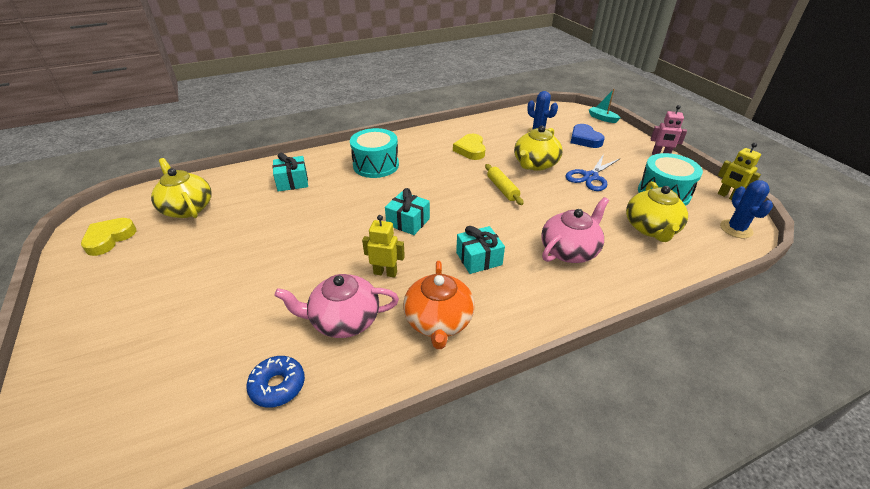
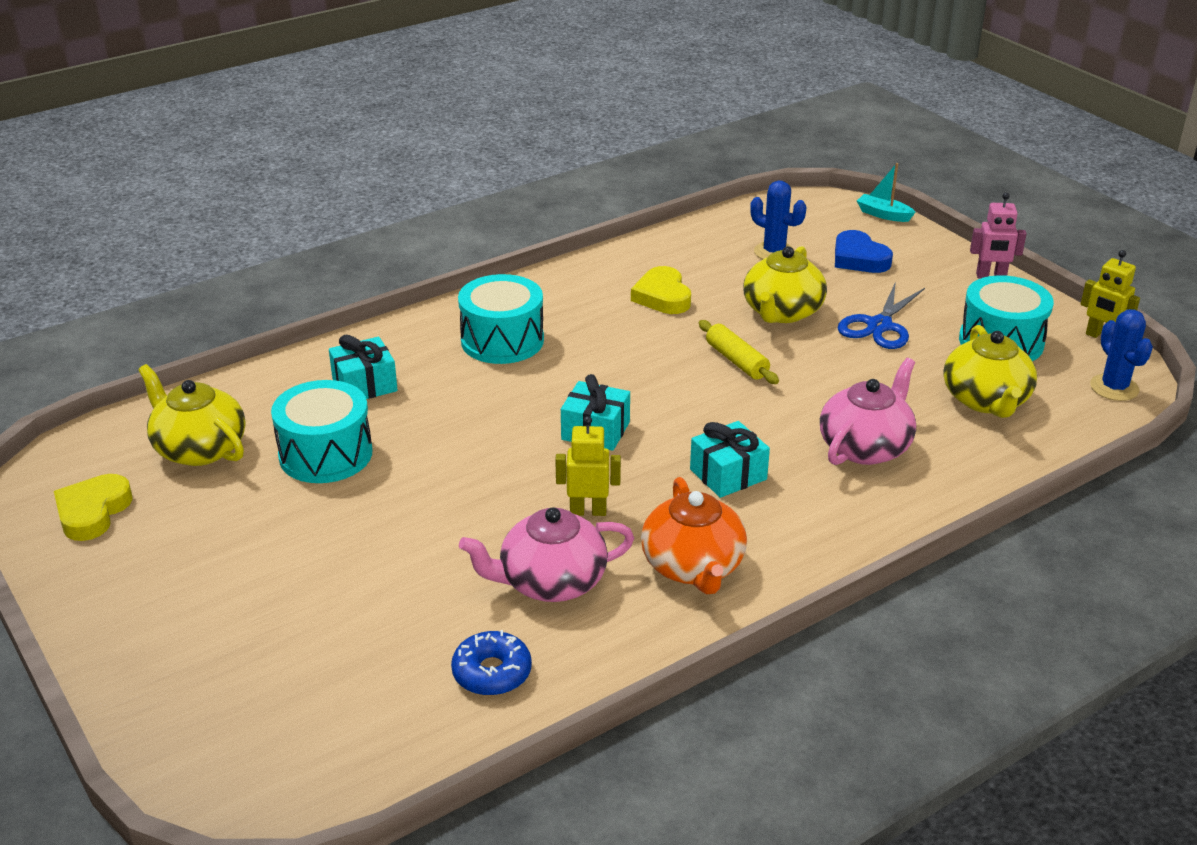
camera: 10 degrees left, 5 degrees down
(252, 219) = (325, 454): none -> turquoise drum

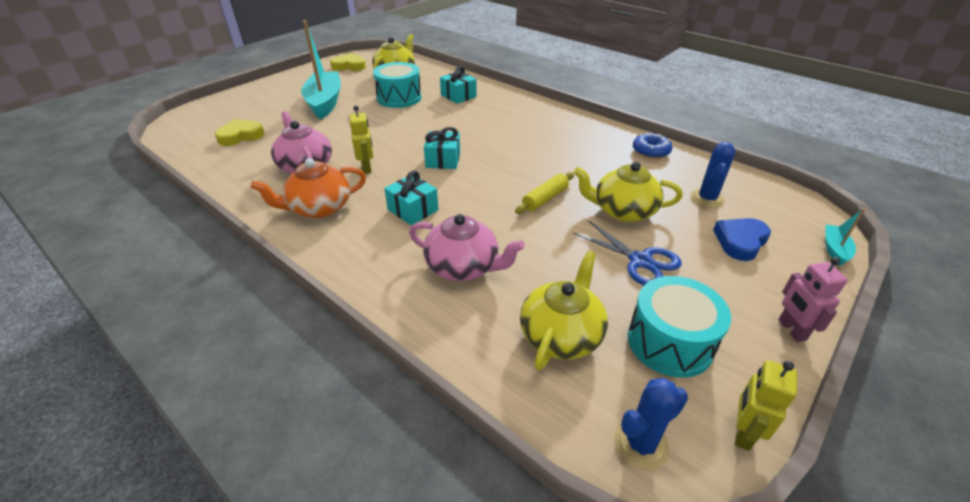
camera: 75 degrees right, 5 degrees up
(282, 554) = (325, 102): none -> turquoise boat
(492, 672) = (238, 161): blue donut -> blue donut (650, 151)
(502, 340) = (518, 121): turquoise drum -> none
(662, 296) = (604, 162): yellow heart -> yellow heart (241, 136)
(879, 326) = (640, 261): blue scissors -> blue scissors turned 150 degrees counterclockwise
(986, 400) = (561, 335): yellow teapot -> yellow teapot turned 135 degrees clockwise

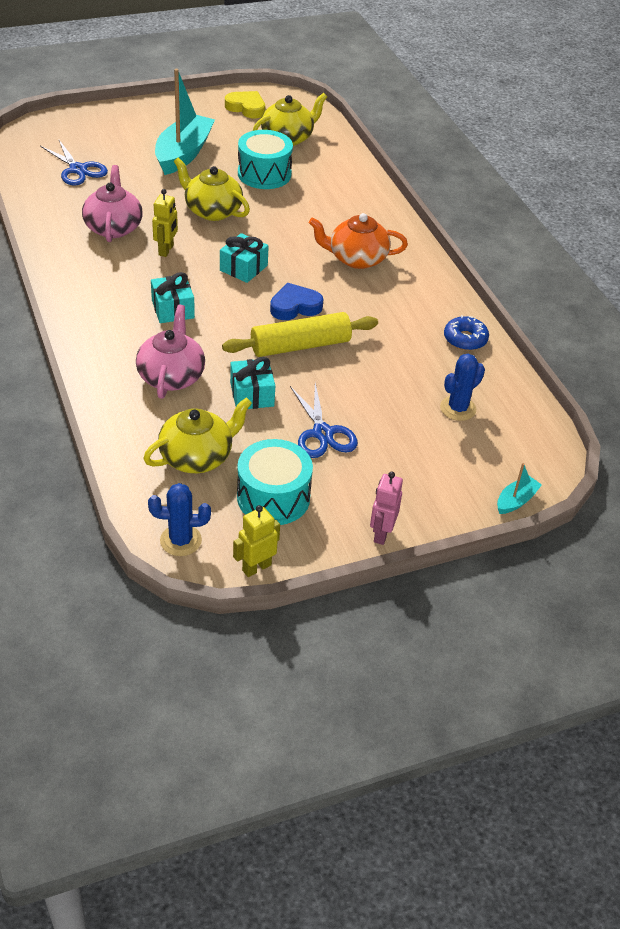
camera: 25 degrees right, 5 degrees up
(241, 136) = (78, 170): yellow heart -> blue scissors
(319, 208) = (96, 276): orange teapot -> orange teapot (356, 258)
(458, 96) = (330, 194): turquoise gift -> turquoise gift (252, 394)
(463, 267) = (171, 376): pink teapot -> pink teapot turned 135 degrees counterclockwise
(545, 199) = (300, 345): yellow rolling pin -> yellow rolling pin, size x1.67
(623, 211) = (360, 386): yellow teapot -> yellow teapot (212, 211)
(740, 241) = (435, 457): blue heart -> blue heart (295, 306)

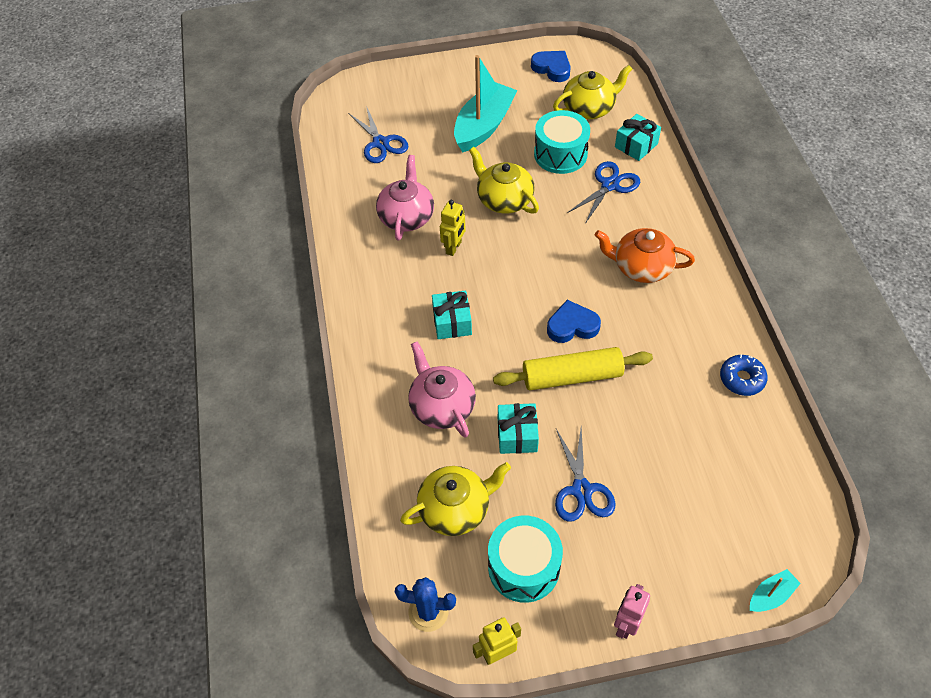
camera: 15 degrees right, 10 degrees up
(171, 376) = (441, 406): pink teapot -> pink teapot turned 45 degrees counterclockwise
(243, 268) = (526, 274): turquoise gift -> turquoise gift (636, 145)
(246, 108) = (552, 68): yellow heart -> blue heart
(317, 197) = (610, 185): none -> blue scissors
(458, 408) = (723, 469): blue cactus -> none

